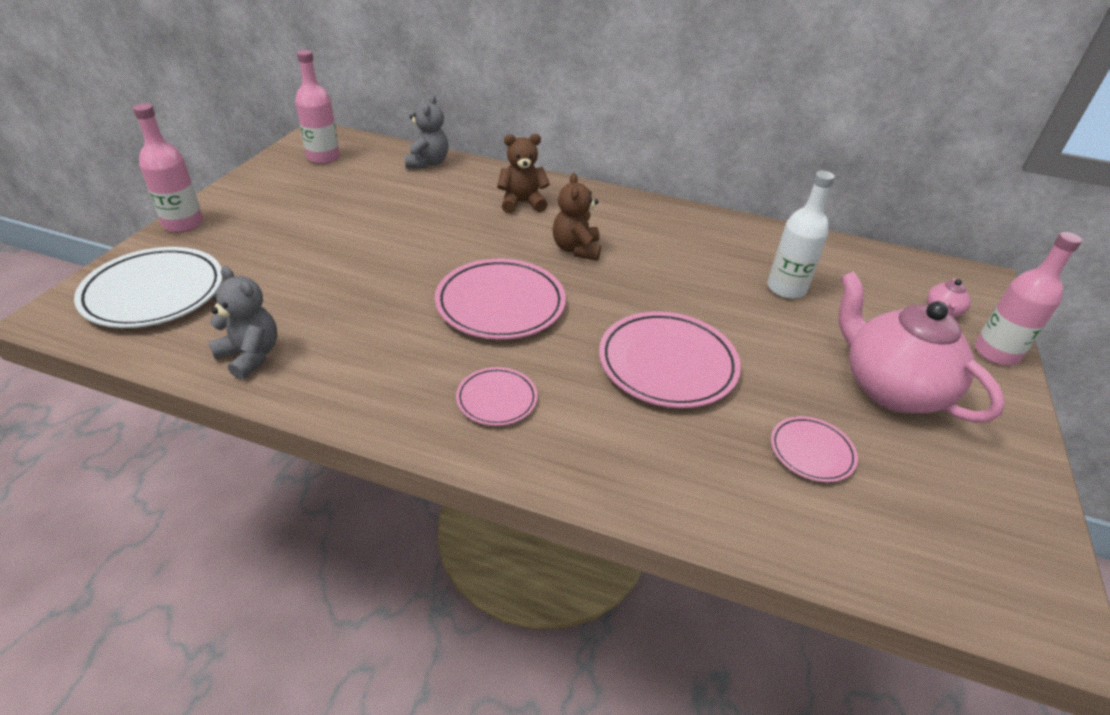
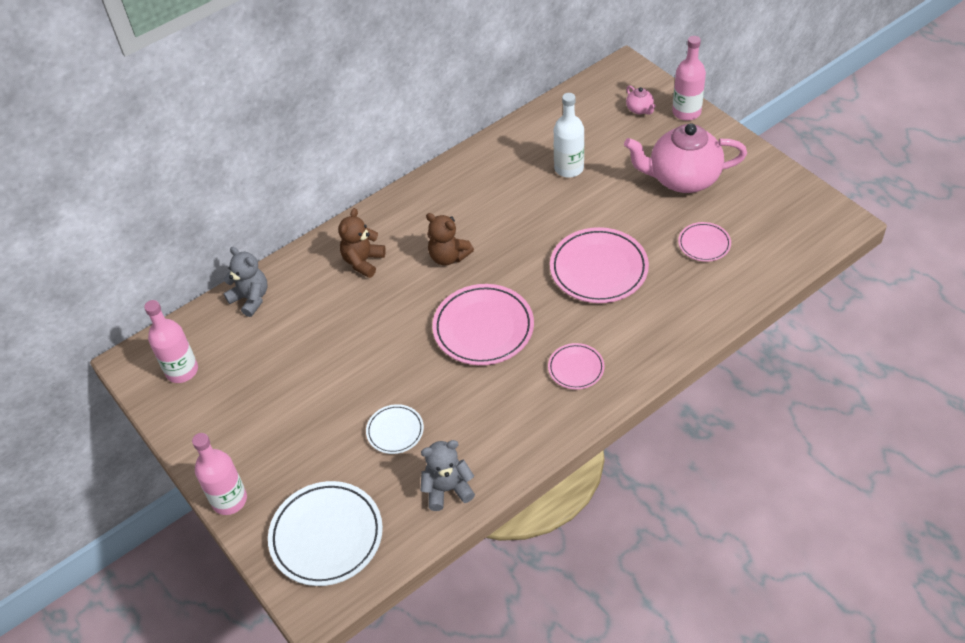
camera: 50 degrees left, 10 degrees up
(317, 291) = (395, 431): none -> white plate

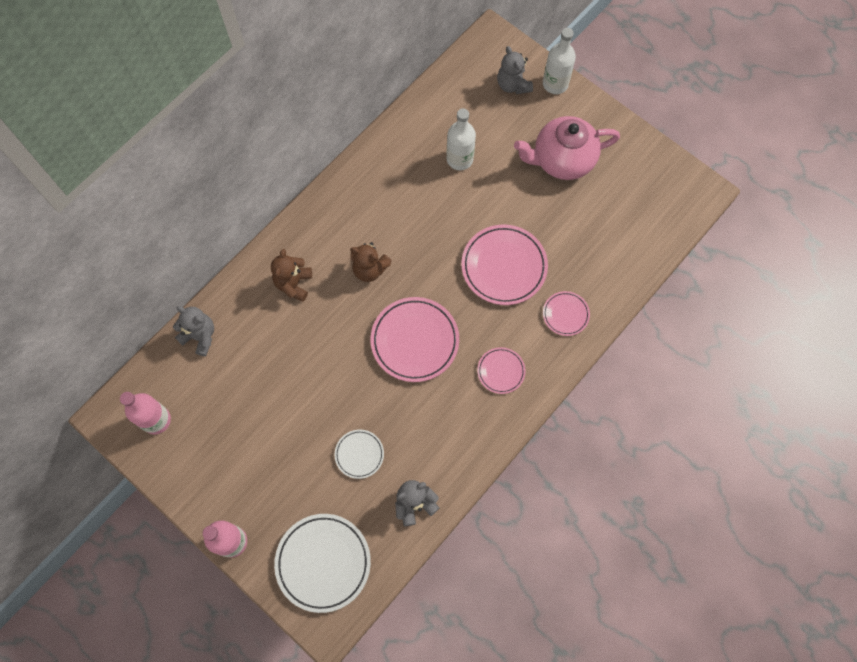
camera: 15 degrees left, 20 degrees up
(639, 109) = (513, 85): pink teapot -> grey teddy bear
(686, 112) = (555, 84): pink bottle -> white bottle
(704, 244) = (590, 229): pink plate -> pink plate (565, 314)

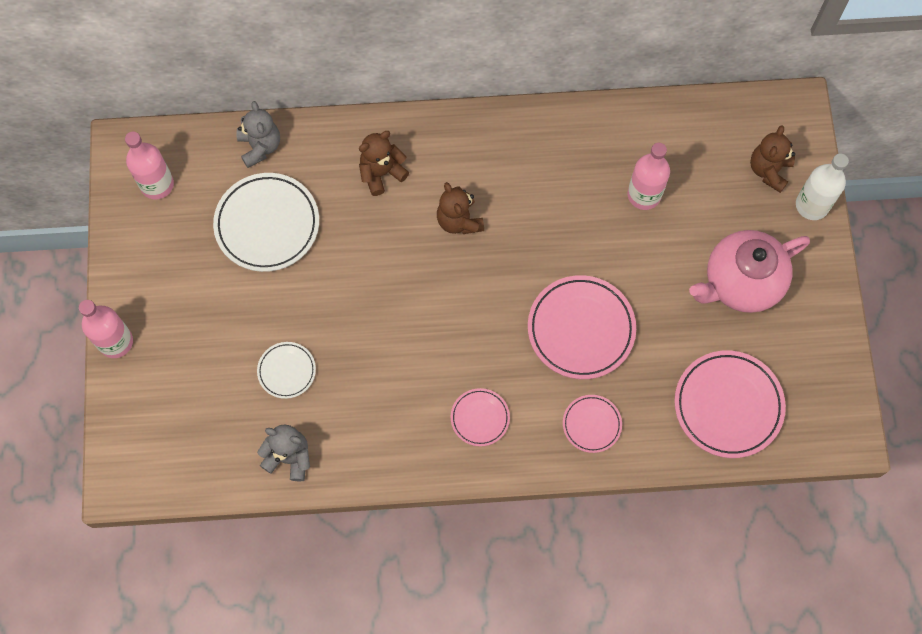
camera: 45 degrees right, 0 degrees up
(323, 562) = (167, 430): white plate -> white plate (267, 224)
(415, 341) = (433, 320): pink plate -> pink plate (728, 405)
(459, 159) = (644, 195): white bottle -> pink bottle
(513, 85) = (769, 170): grey teddy bear -> brown teddy bear
(562, 160) = (741, 282): pink teapot -> pink teapot turned 60 degrees counterclockwise

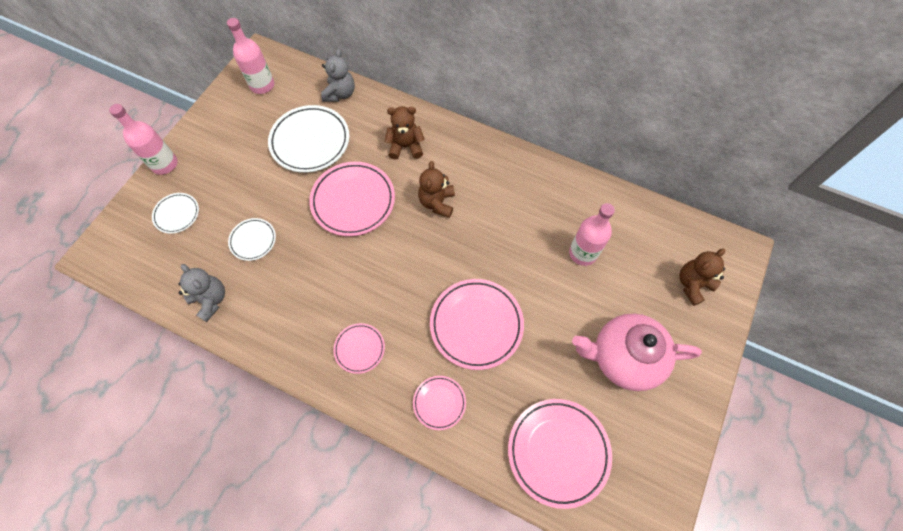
camera: 30 degrees right, 5 degrees down
(177, 390) = (177, 214): none -> white plate
(366, 268) = (353, 201): none -> pink plate
(812, 205) = (715, 329): white bottle -> none

